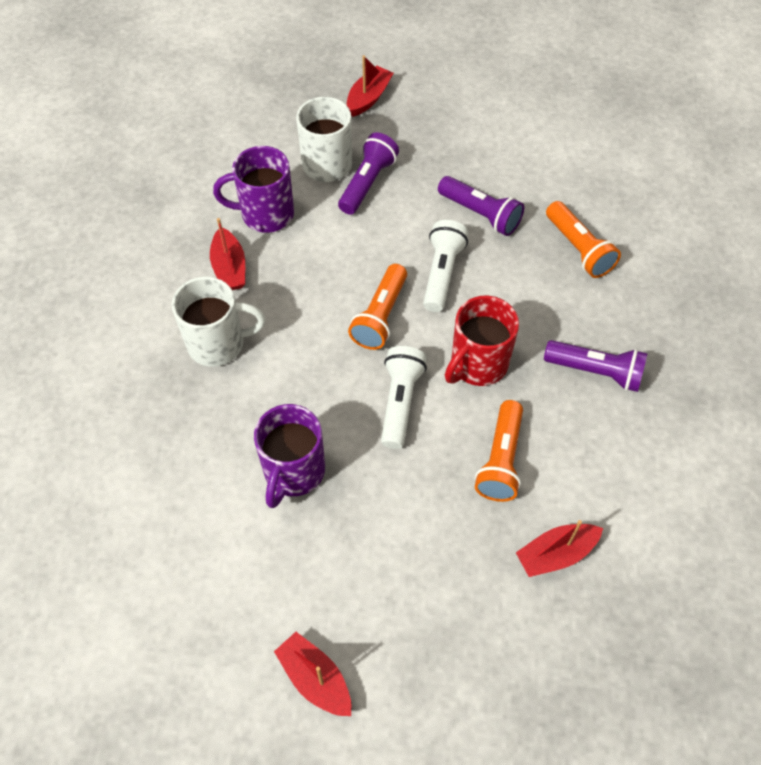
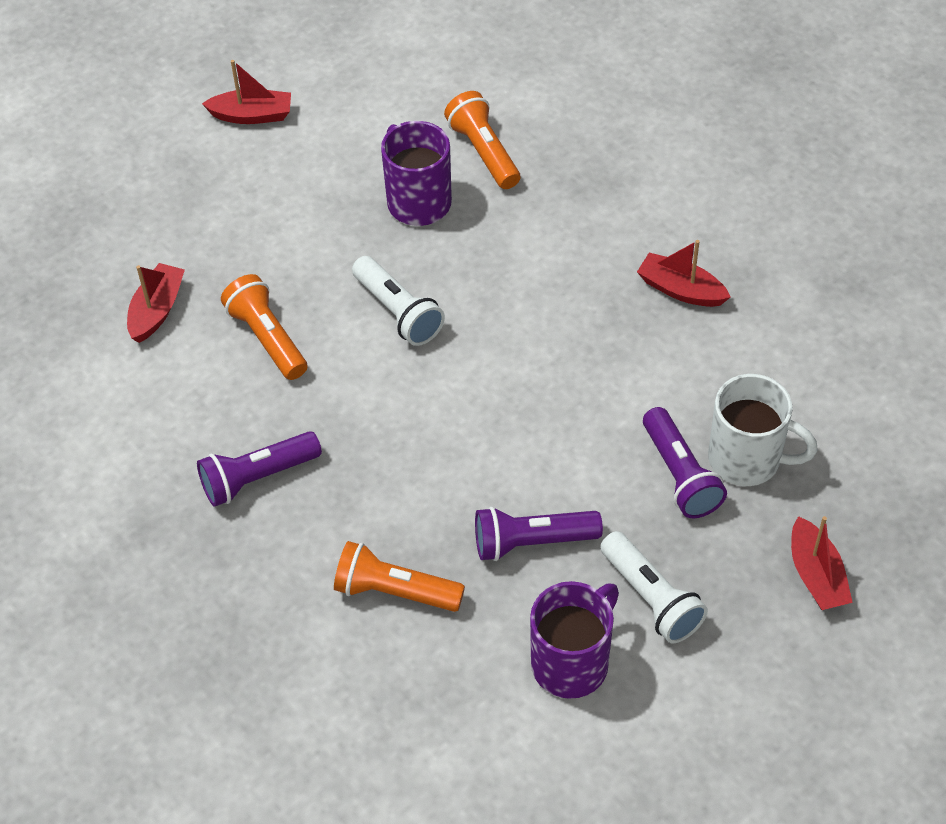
camera: 135 degrees right, 5 degrees down
(218, 343) = (599, 230): white mug -> none
(265, 214) = (724, 360): purple mug -> purple mug (572, 662)
(380, 316) = (500, 362): orange flashlight -> orange flashlight (484, 152)
(442, 273) = (495, 448): white flashlight -> white flashlight (651, 598)
(477, 364) = (369, 395): red mug -> none

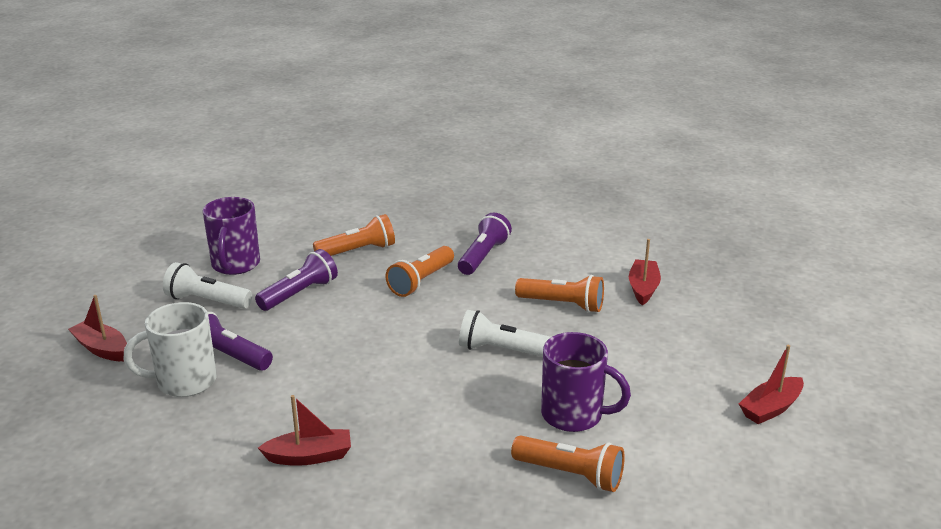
camera: 140 degrees right, 25 degrees down
(157, 310) = (643, 288): red boat -> red boat turned 150 degrees counterclockwise
(375, 475) = (421, 281): none -> orange flashlight

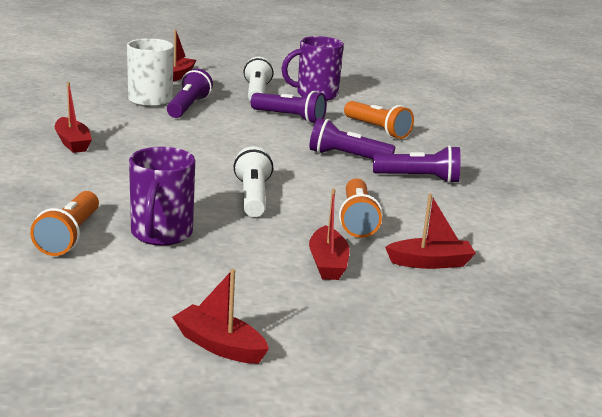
camera: 70 degrees right, 5 degrees down
(421, 281) = (346, 157): orange flashlight -> purple flashlight
(640, 334) = (327, 263): none -> red boat

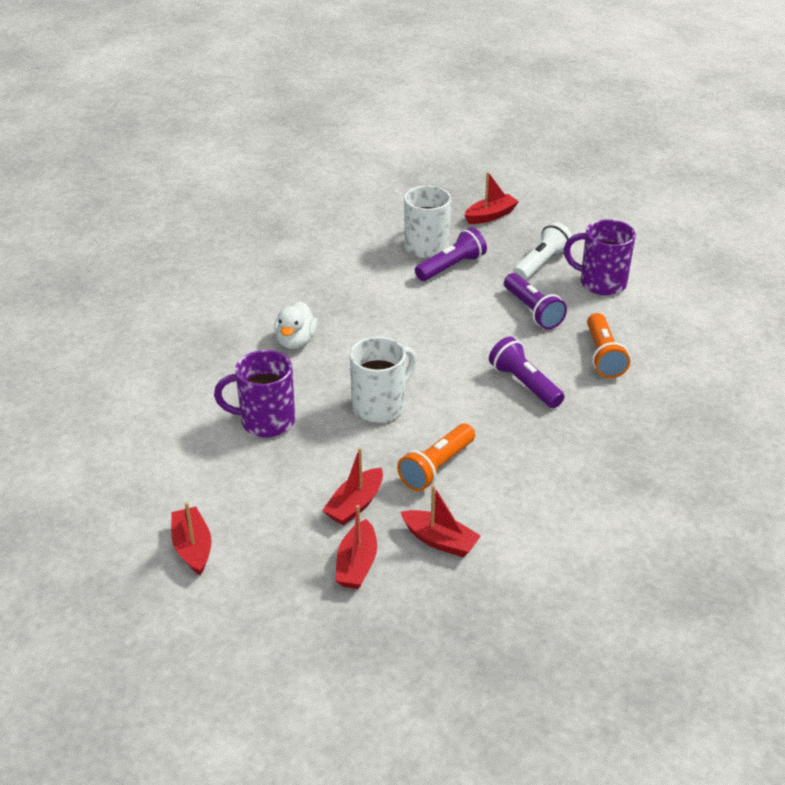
camera: 40 degrees right, 15 degrees up
(69, 236) = (201, 398): orange flashlight -> none
(72, 143) = (305, 288): red boat -> red boat (357, 564)
(113, 176) = (296, 341): none -> white duck
(161, 234) = (265, 421): purple mug -> purple mug turned 45 degrees clockwise
(253, 197) = (380, 406): white flashlight -> white mug
(419, 178) = (560, 438): purple flashlight -> none

